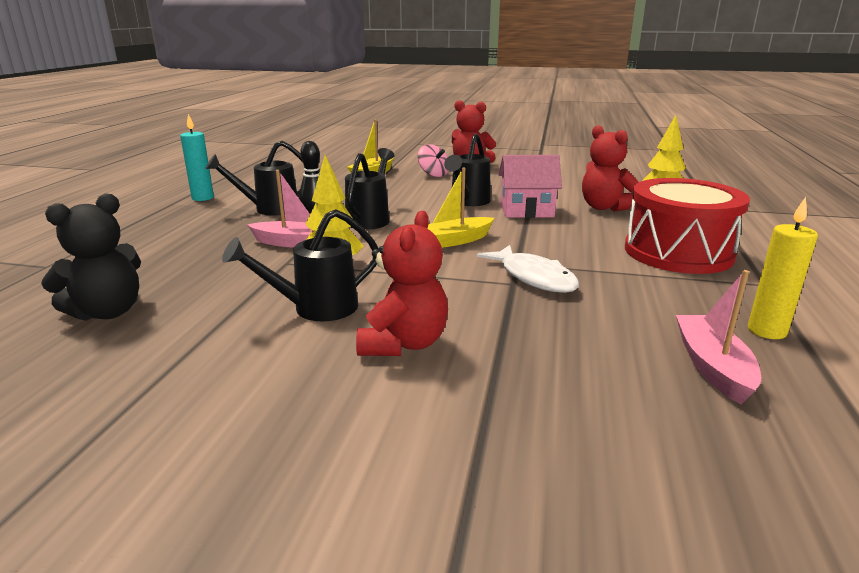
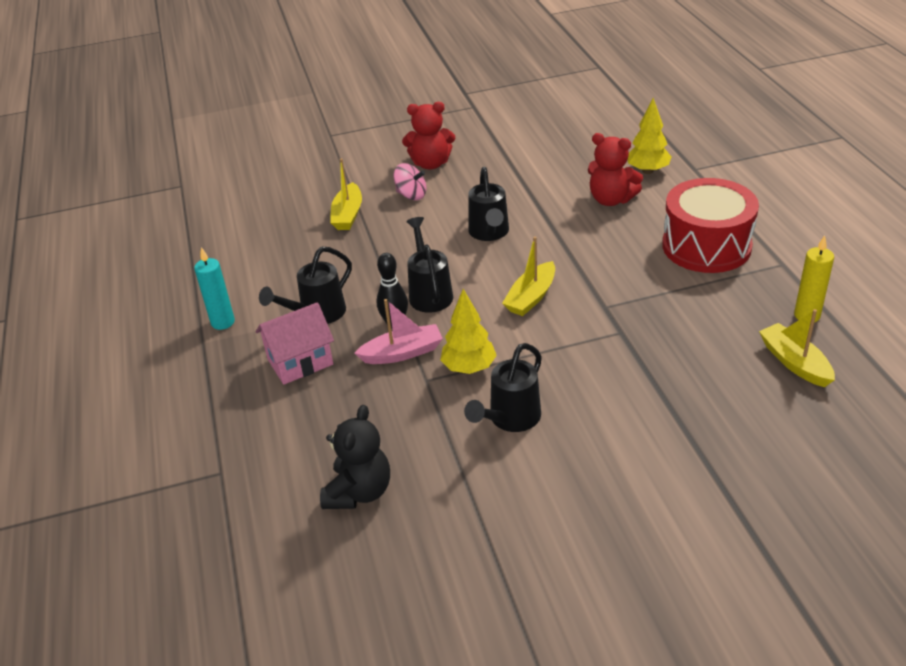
camera: 25 degrees left, 15 degrees up
(403, 344) = (604, 424): red teddy bear -> none
(526, 211) = (552, 229): pink house -> pink house (300, 362)
(534, 277) = (630, 319): white fish -> none
(712, 367) = (794, 363): pink boat -> yellow boat

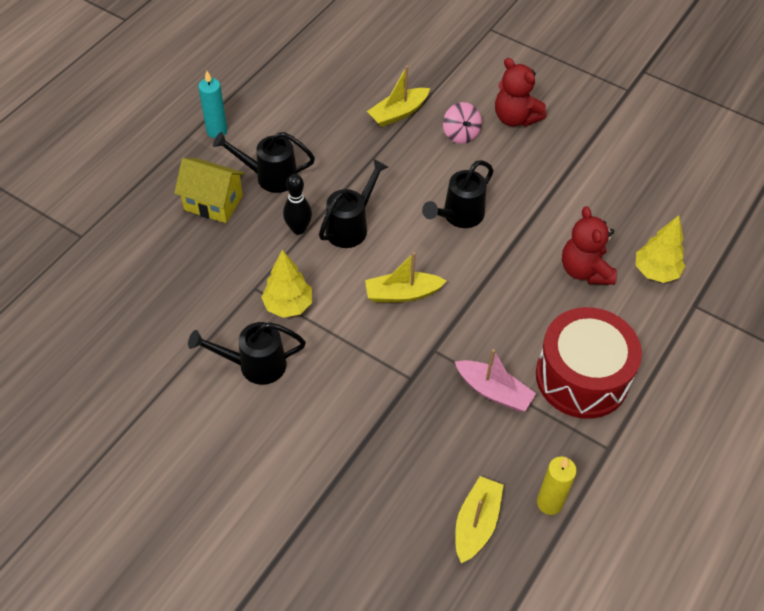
camera: 45 degrees right, 15 degrees up
(300, 362) = (213, 203): pink house -> yellow house
(359, 492) = (119, 322): black teddy bear -> none
(402, 353) = (271, 255): pink boat -> pink boat (493, 391)

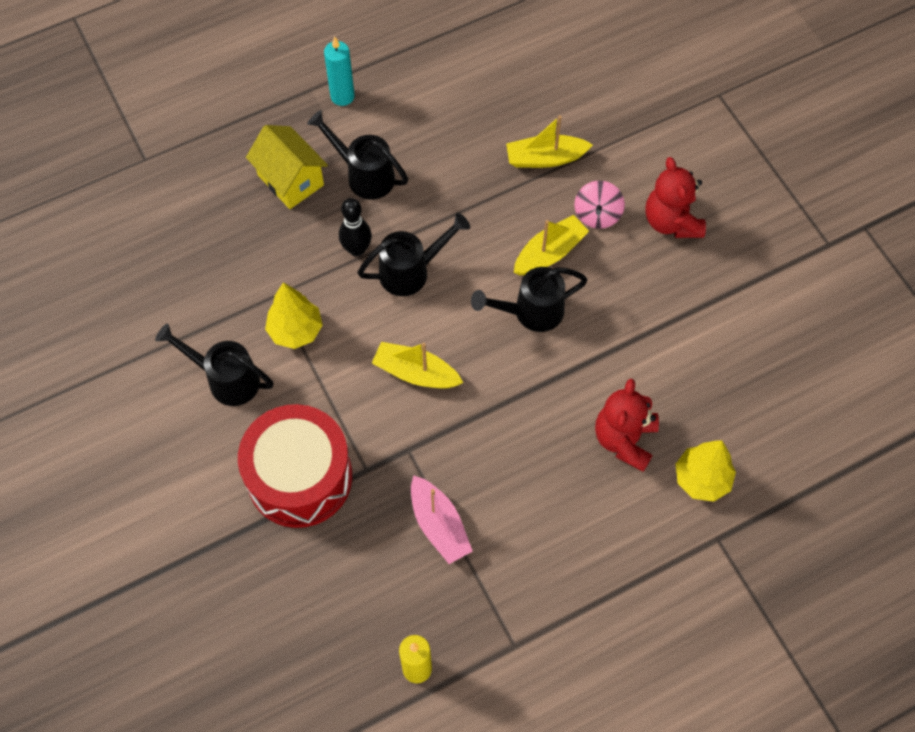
camera: 30 degrees right, 10 degrees up
(476, 523) = (333, 651): yellow boat -> yellow boat (549, 253)
(582, 377) = (539, 556): red drum -> red drum (300, 477)

